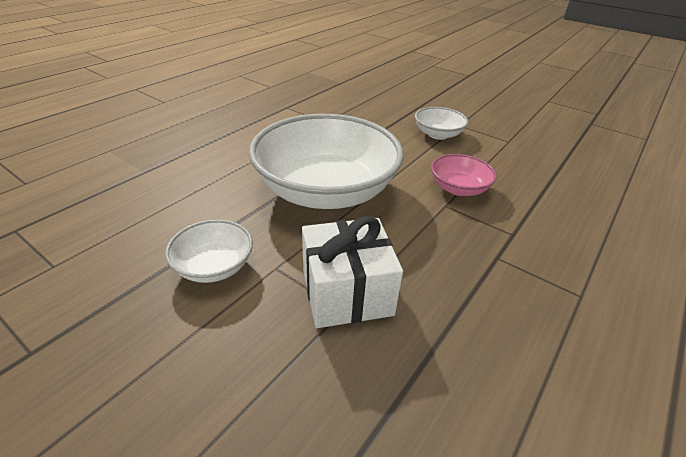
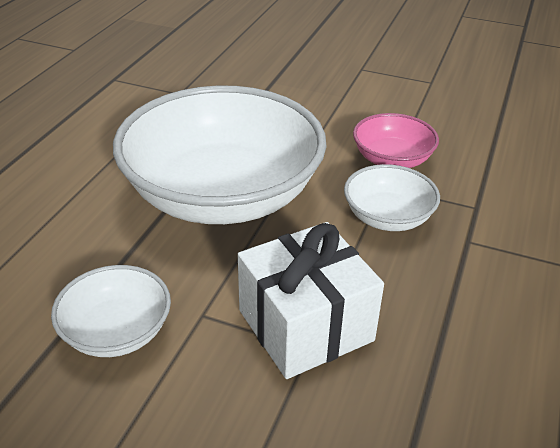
camera: 15 degrees left, 0 degrees up
(438, 134) = (339, 87): white bowl -> white bowl (388, 217)

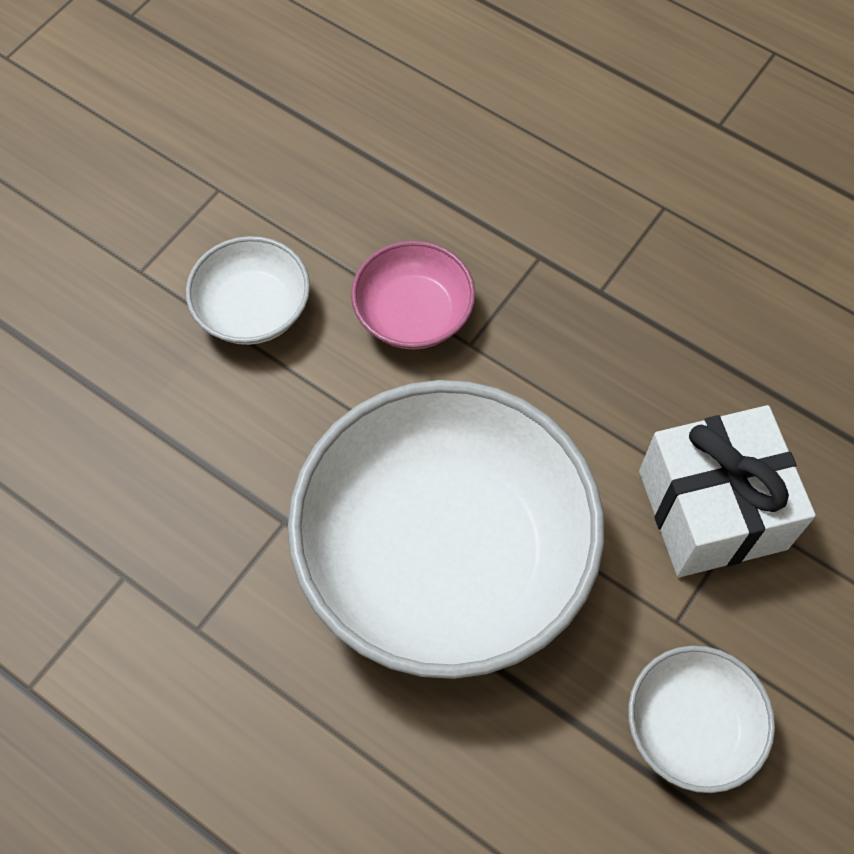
camera: 75 degrees left, 25 degrees up
(388, 217) = (538, 362): white bowl -> white bowl (253, 310)

